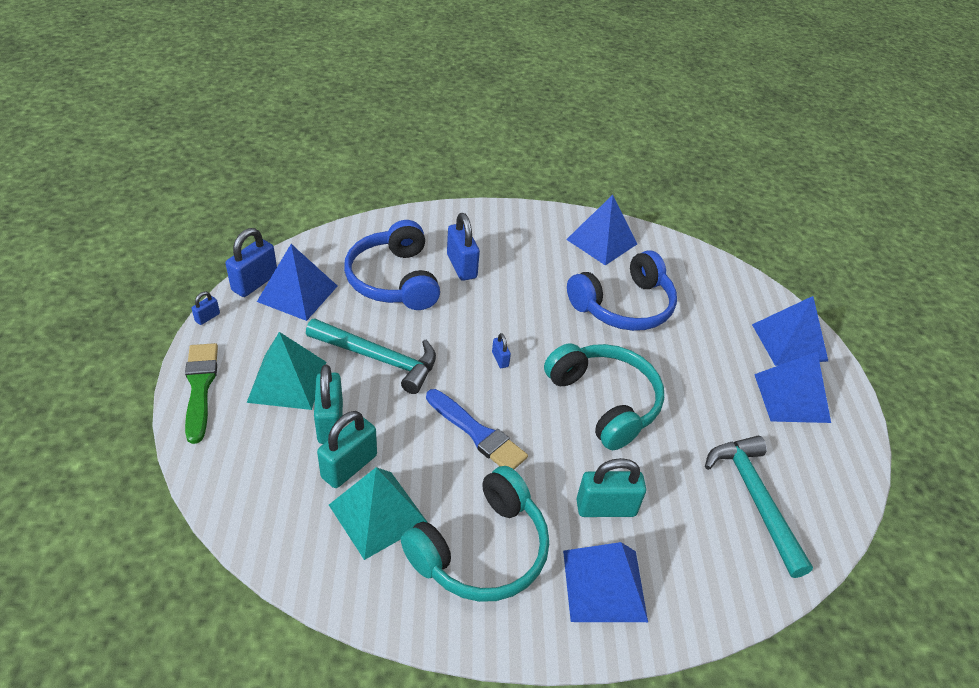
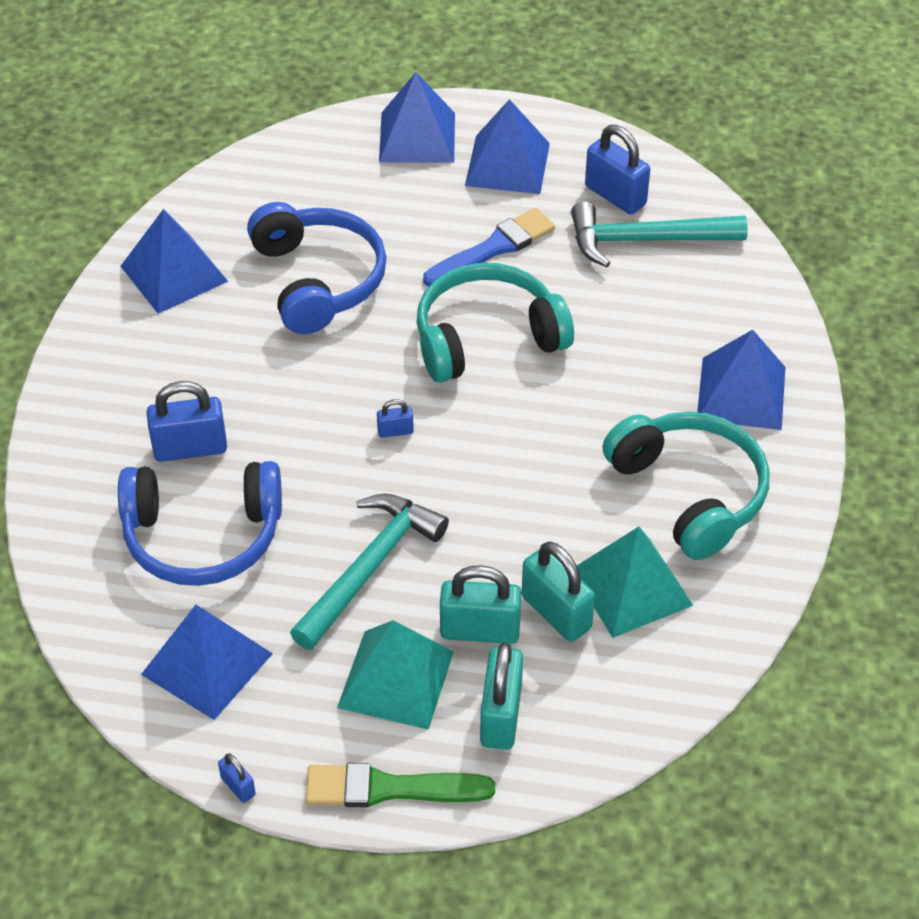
camera: 75 degrees left, 5 degrees up
(255, 282) = (167, 722): blue padlock -> blue padlock (615, 195)
(477, 433) = (520, 473): blue brush -> blue brush (493, 248)
(606, 508) = (644, 371): turquoise padlock -> turquoise padlock (501, 716)

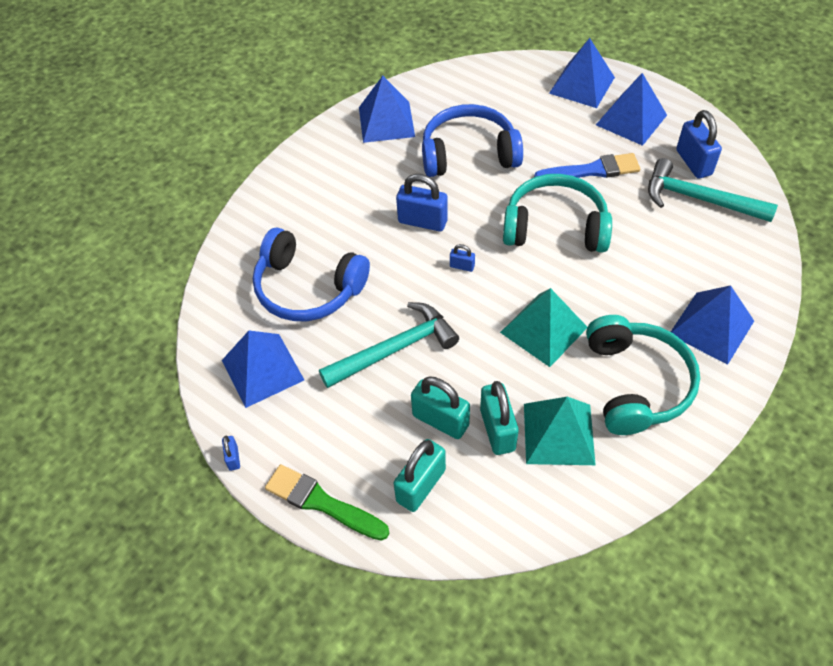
camera: 30 degrees right, 5 degrees up
(190, 448) = (333, 231): blue padlock -> blue padlock (422, 221)
(317, 280) = (469, 154): blue headphones -> blue headphones turned 105 degrees counterclockwise
(395, 679) = (368, 430): turquoise pyramid -> turquoise pyramid (543, 329)

